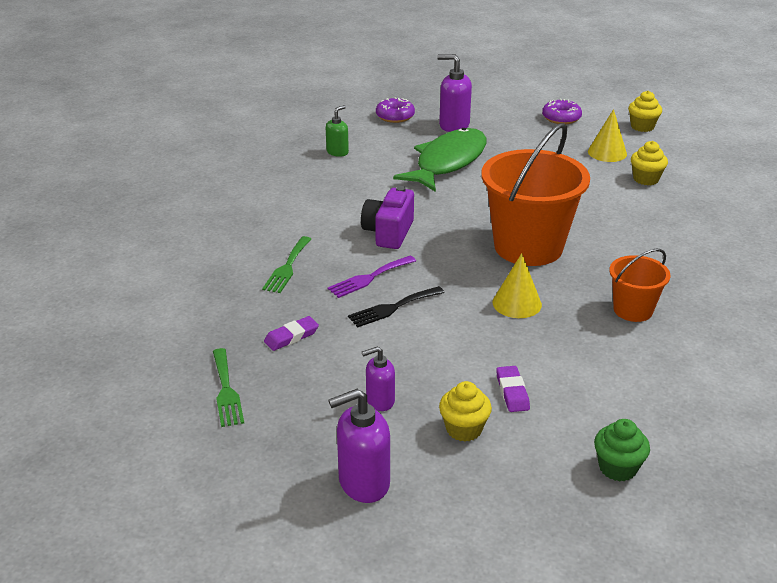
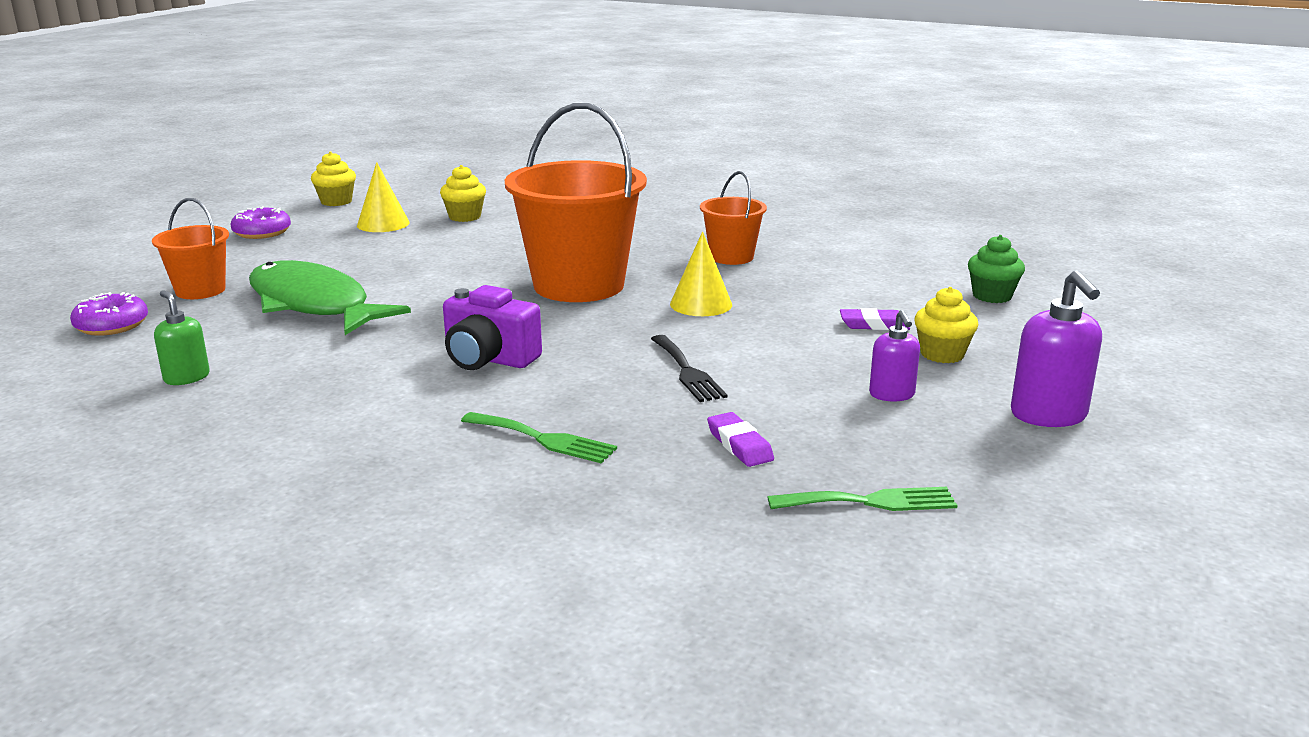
camera: 80 degrees left, 10 degrees down
(369, 278) = (605, 381): purple fork -> none
(454, 125) = (200, 290): purple soap dispenser -> orange bucket

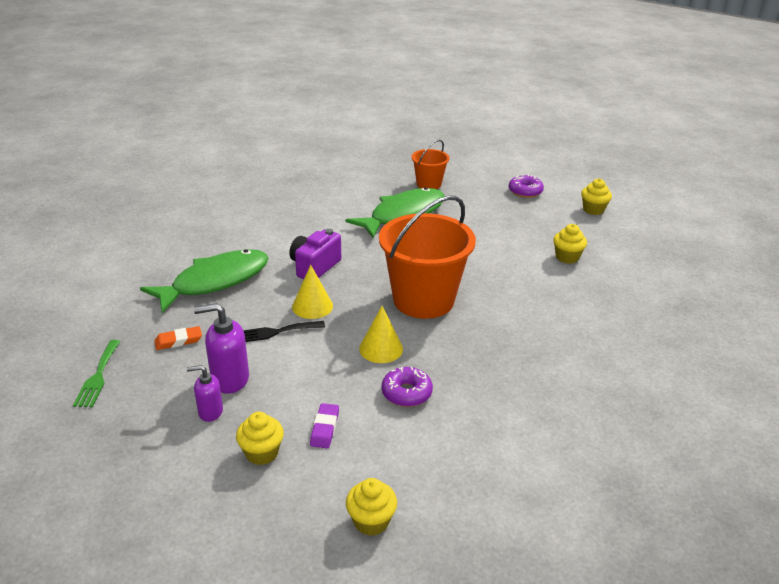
camera: 95 degrees right, 10 degrees up
(112, 325) = (385, 170): purple donut -> purple donut (406, 393)
(186, 377) = (319, 192): green soap dispenser -> none
(383, 224) = (547, 228): yellow cone -> yellow cone (312, 306)
(543, 439) = (215, 281): green fork -> green fish
(731, 257) = (479, 375): orange bucket -> none
(739, 445) = (178, 341): purple eraser -> orange eraser
(992, 296) = (371, 521): green cupcake -> yellow cupcake
(1048, 415) = (148, 482): purple soap dispenser -> purple soap dispenser (229, 379)

